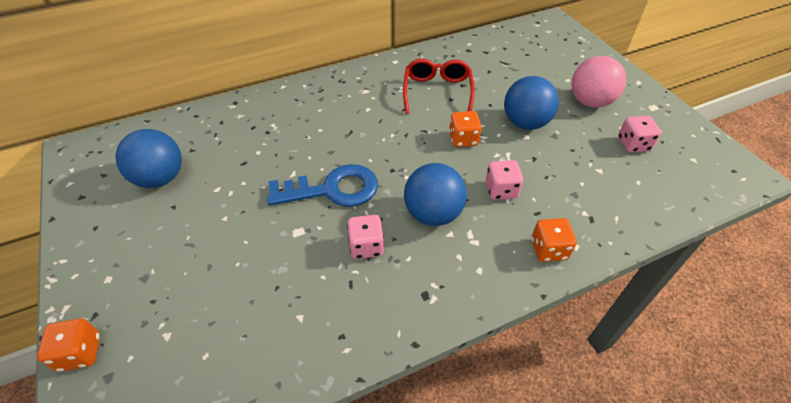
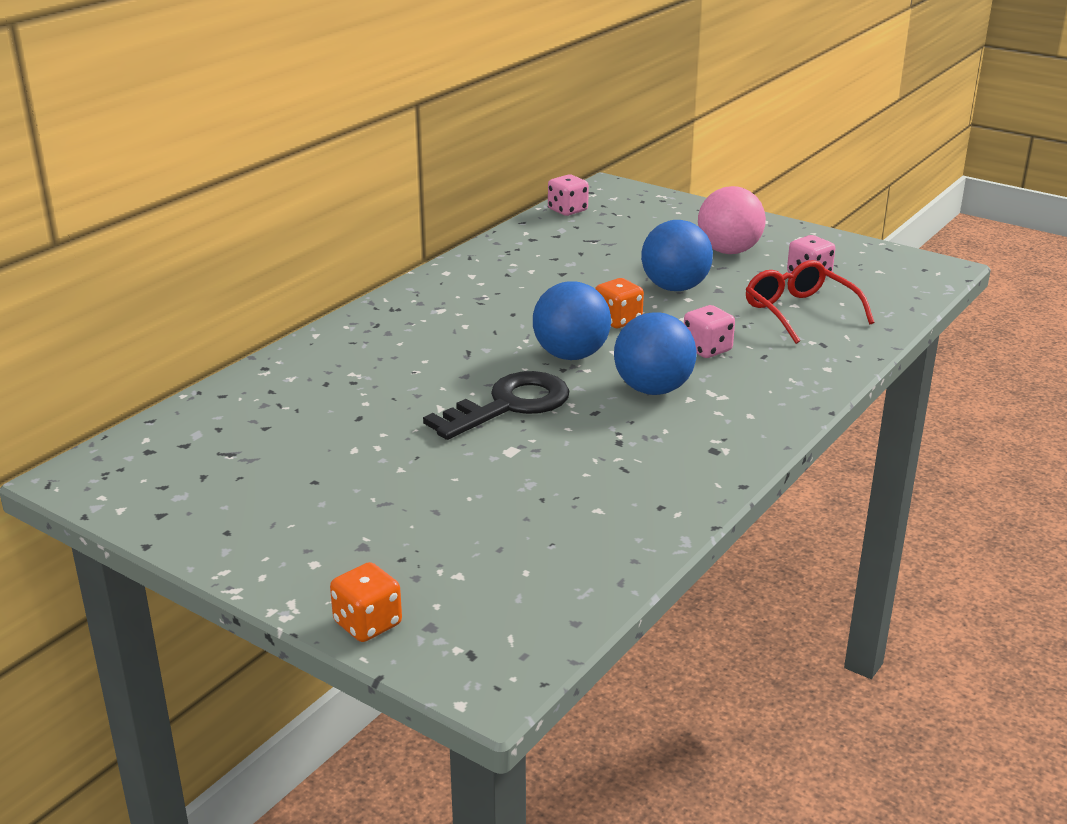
camera: 30 degrees left, 20 degrees down
(160, 178) = (258, 464): blue ball -> blue ball (571, 355)
(333, 189) = (509, 405): blue key -> black key
(366, 246) = (607, 436): pink dice -> pink dice (567, 210)
(437, 92) = (537, 287): red glasses -> red glasses (800, 312)
(548, 249) = (803, 378): orange dice -> none

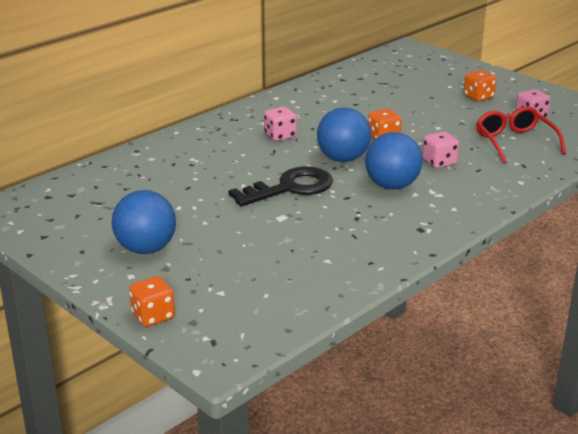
camera: 10 degrees right, 0 degrees up
(567, 210) = (373, 61): pink dice -> pink dice (280, 136)
(675, 288) = (431, 119): blue ball -> blue ball (146, 249)
(729, 251) = (478, 97): pink ball -> orange dice

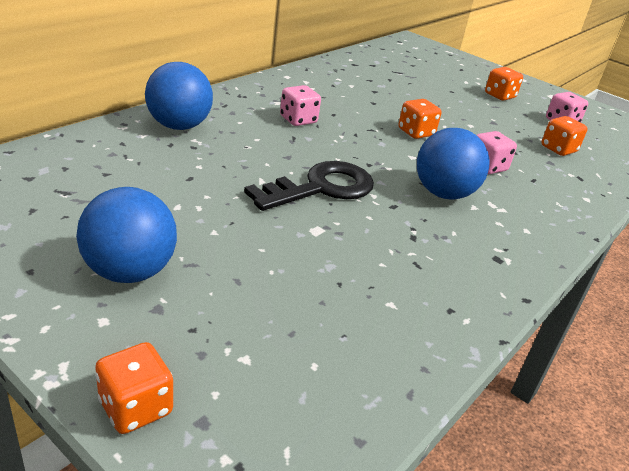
camera: 10 degrees left, 5 degrees up
(343, 159) = (376, 154): blue ball -> blue ball (179, 126)
(515, 142) = (558, 149): red glasses -> orange dice

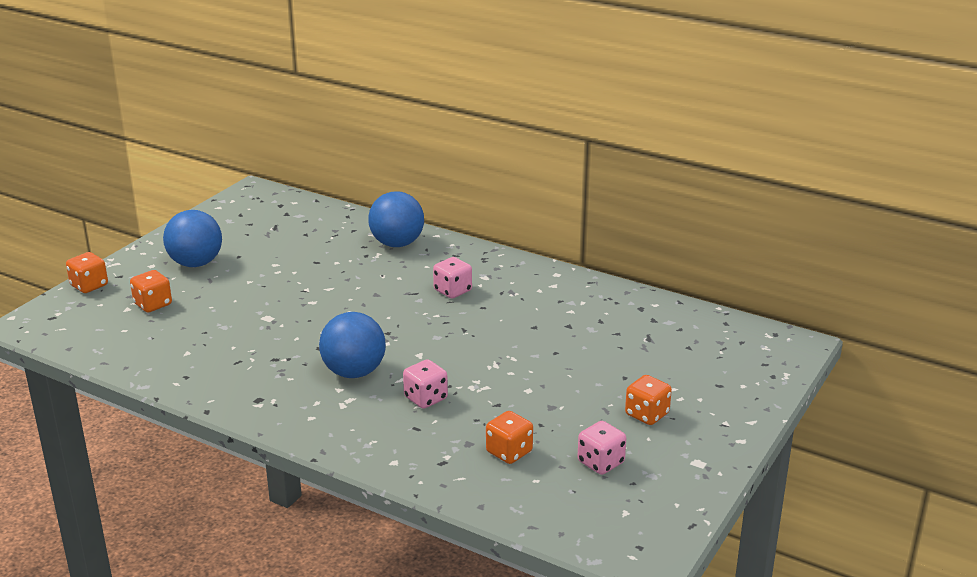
camera: 85 degrees right, 5 degrees down
(321, 188) = (330, 313): black key -> none
(416, 132) = (476, 354): orange dice -> orange dice (153, 304)

